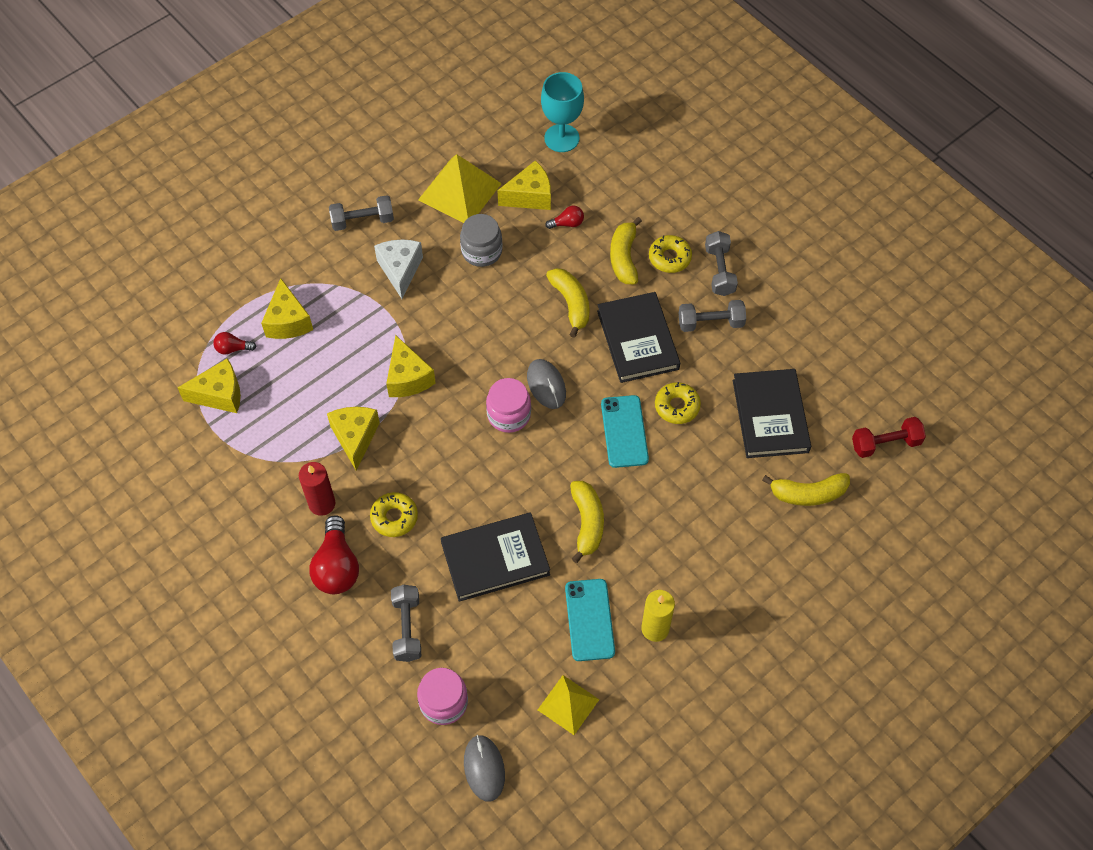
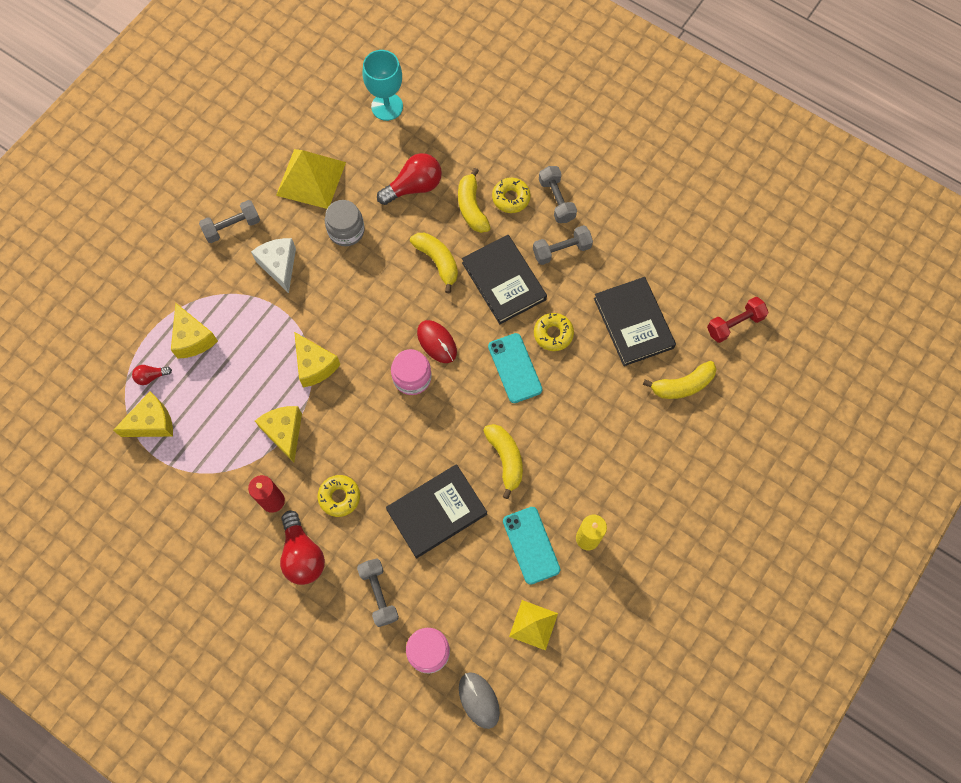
camera: 15 degrees left, 10 degrees up
(530, 196) = (374, 168): yellow cheese -> none
(546, 385) = (437, 342): grey mouse -> red mouse
(567, 223) = (414, 187): red light bulb -> red light bulb, size x1.99

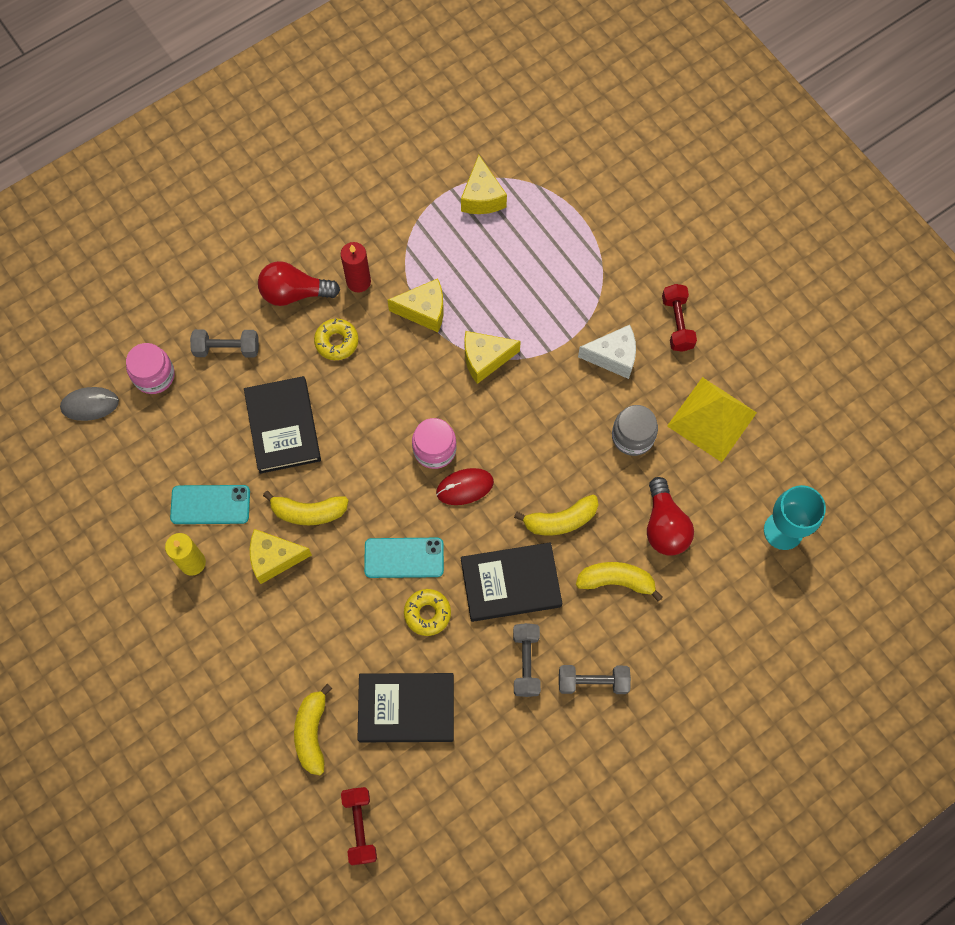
camera: 110 degrees right, 0 degrees up
(151, 376) = (531, 207): red light bulb -> none
(193, 338) = (559, 254): yellow cheese -> yellow cheese (274, 558)
(232, 227) = (677, 323): grey dumbbell -> red dumbbell
(511, 198) = (613, 630): yellow donut -> none
(533, 625) = (134, 478): yellow pyramid -> none

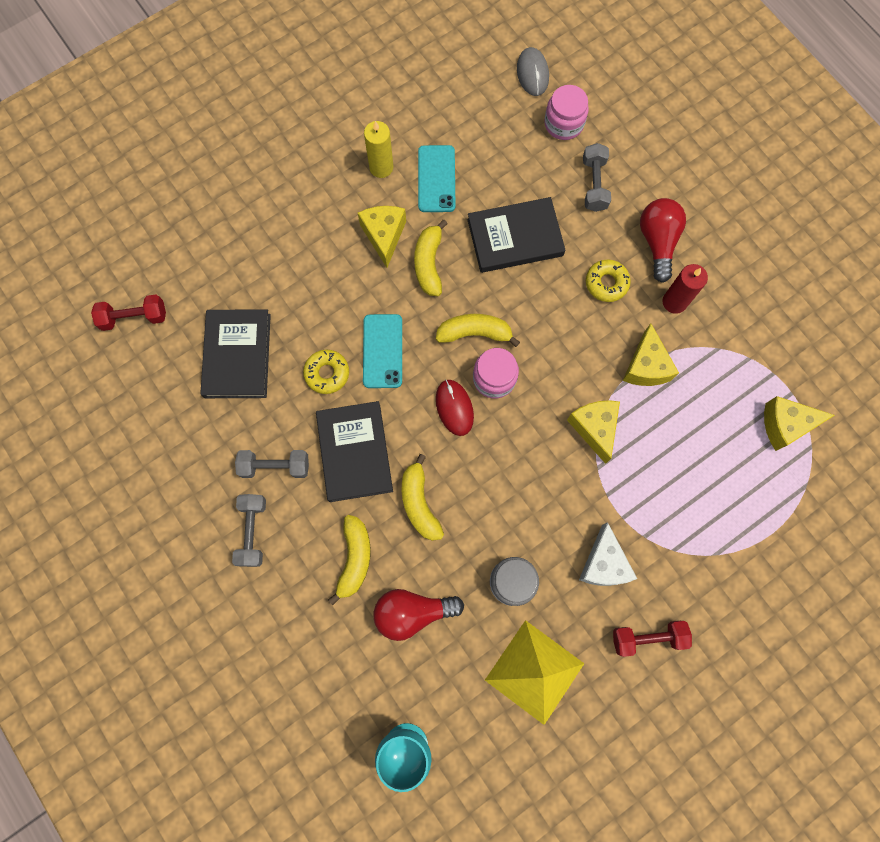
camera: 90 degrees right, 5 degrees up
(312, 732) = (221, 274): yellow banana -> yellow banana (475, 333)

